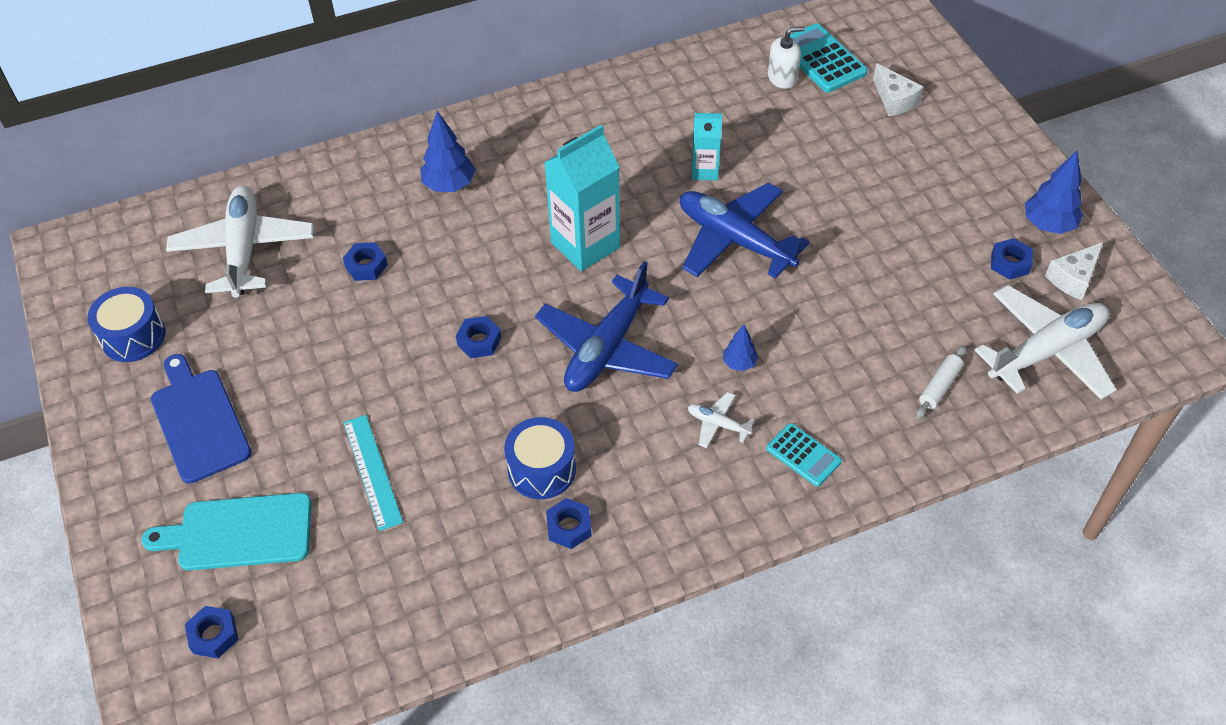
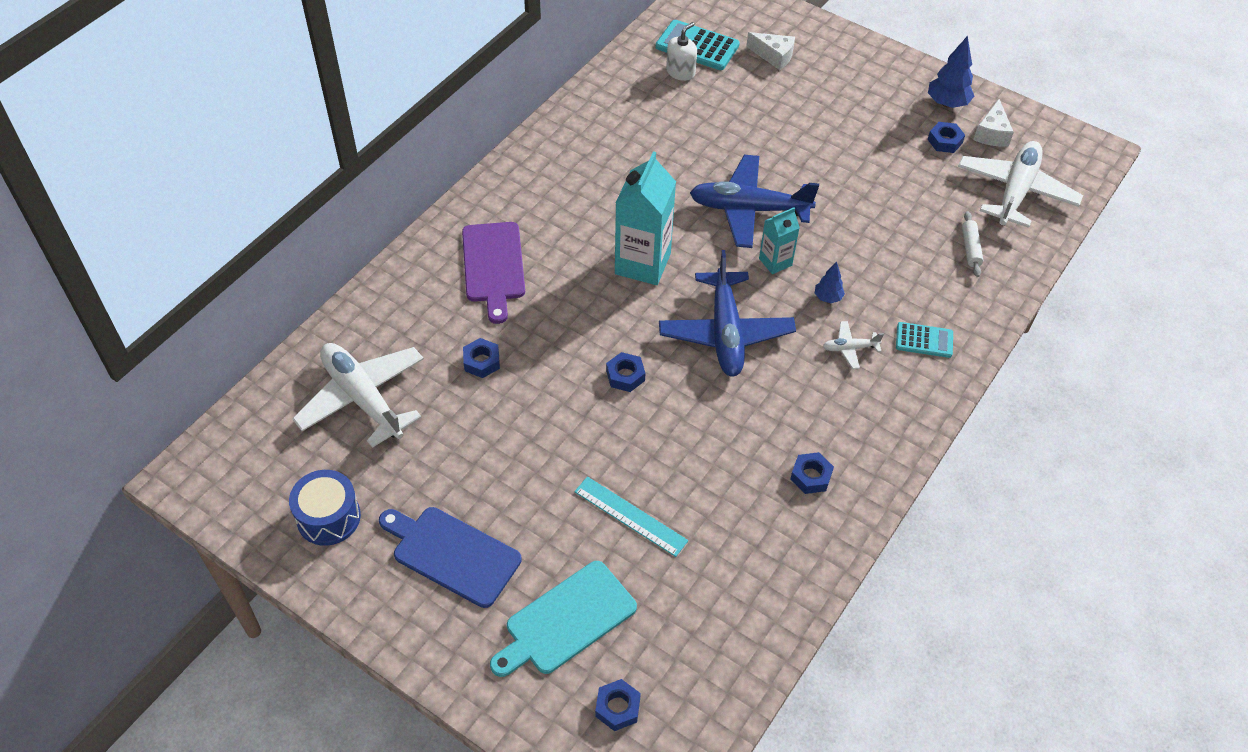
camera: 35 degrees left, 0 degrees up
(449, 185) = (493, 266): blue tree -> purple cutting board
(541, 469) = (755, 446): blue drum -> none
(704, 171) = (683, 167): turquoise carton -> turquoise carton (775, 262)

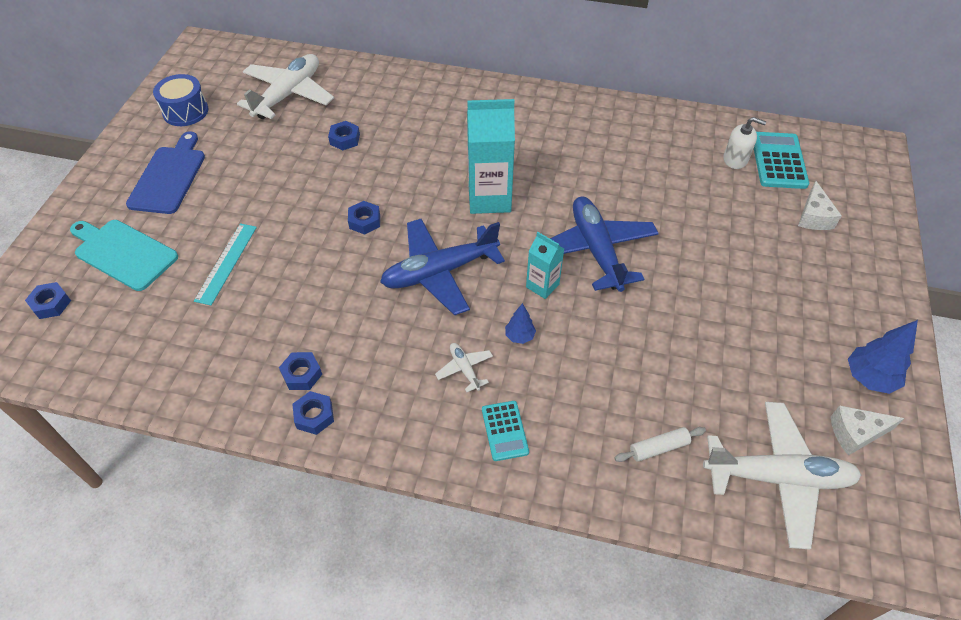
camera: 70 degrees right, 0 degrees up
(493, 266) = (440, 117): purple cutting board -> none
(945, 141) = (806, 389): blue nut -> blue nut (314, 416)

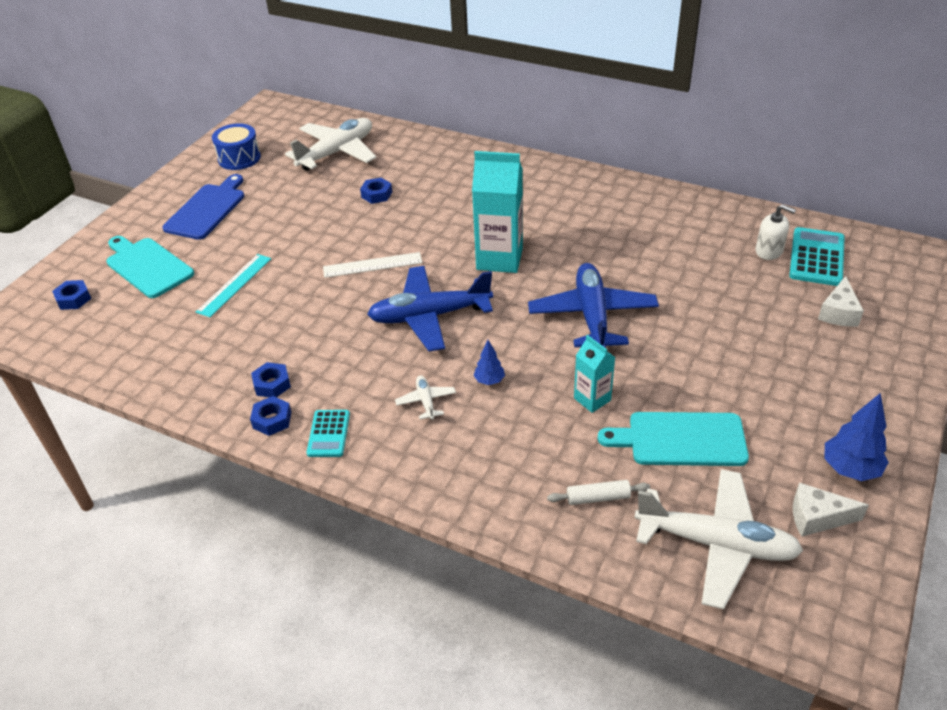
camera: 15 degrees right, 10 degrees down
(364, 221) = (372, 265): blue nut -> white ruler
(504, 431) = (447, 459): turquoise calculator -> turquoise calculator (328, 434)
(542, 285) = (527, 340): turquoise carton -> turquoise carton (592, 399)
(715, 372) = (681, 439): none -> turquoise cutting board

